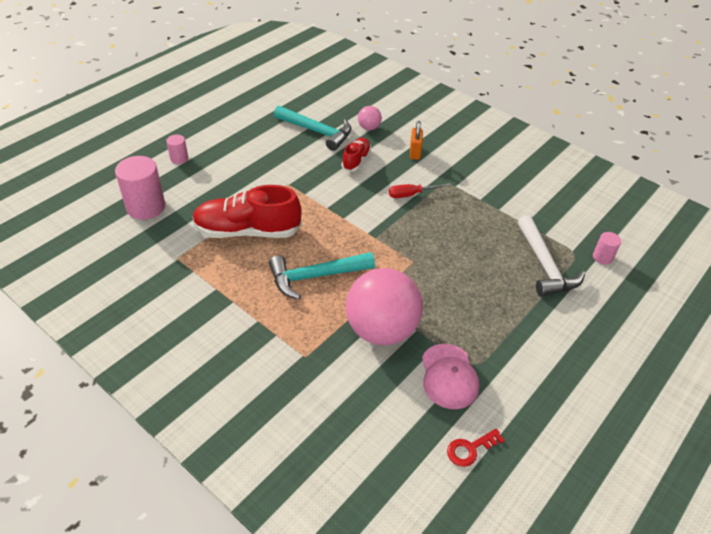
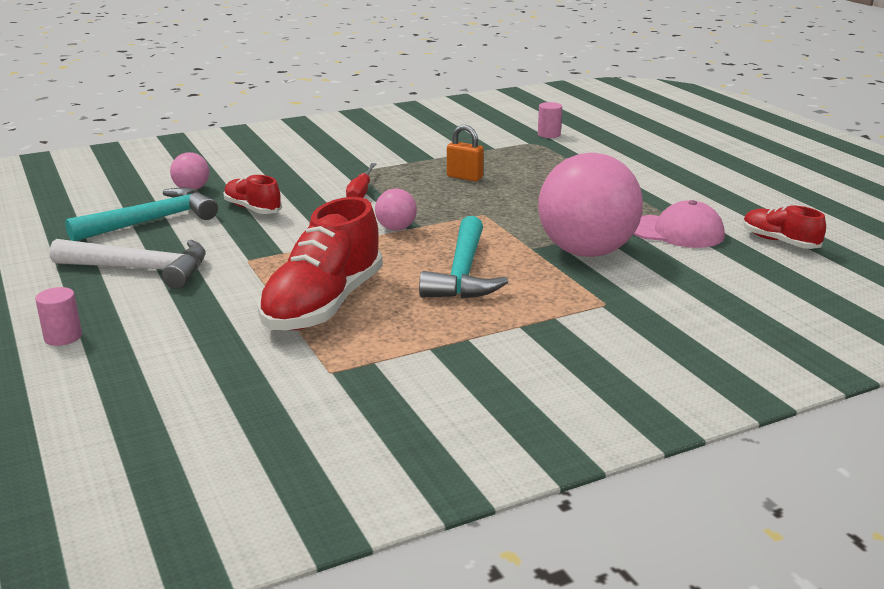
camera: 65 degrees left, 20 degrees down
(146, 207) = (162, 386): pink cylinder -> none
(364, 227) = (396, 228): none -> pink ball
(415, 153) = (282, 175): orange padlock -> orange padlock (464, 177)
(470, 449) = (780, 242): red key -> red shoe
(544, 265) = (541, 158): white hammer -> white hammer (140, 269)

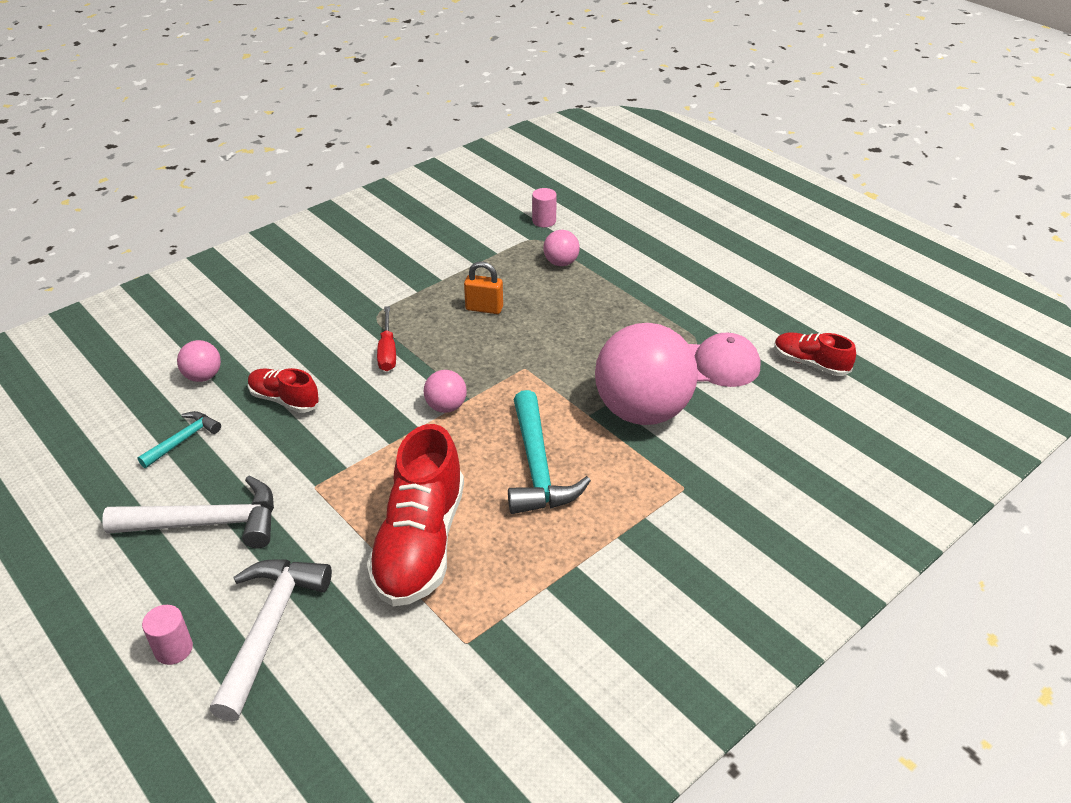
camera: 15 degrees left, 15 degrees up
(151, 221) = (183, 440): turquoise hammer -> turquoise hammer, size x0.55
(154, 337) = (269, 629): none -> white hammer
(552, 158) = (561, 263): none -> pink ball

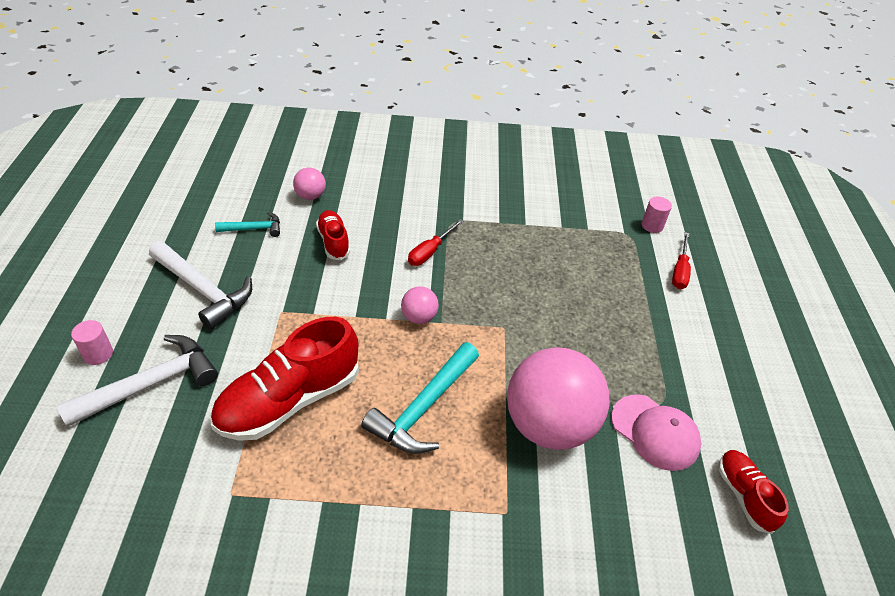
camera: 40 degrees right, 5 degrees up
(484, 308) = (529, 264): orange padlock -> none
(561, 263) = (626, 265): pink ball -> none
(603, 243) = (680, 271): none -> red screwdriver

